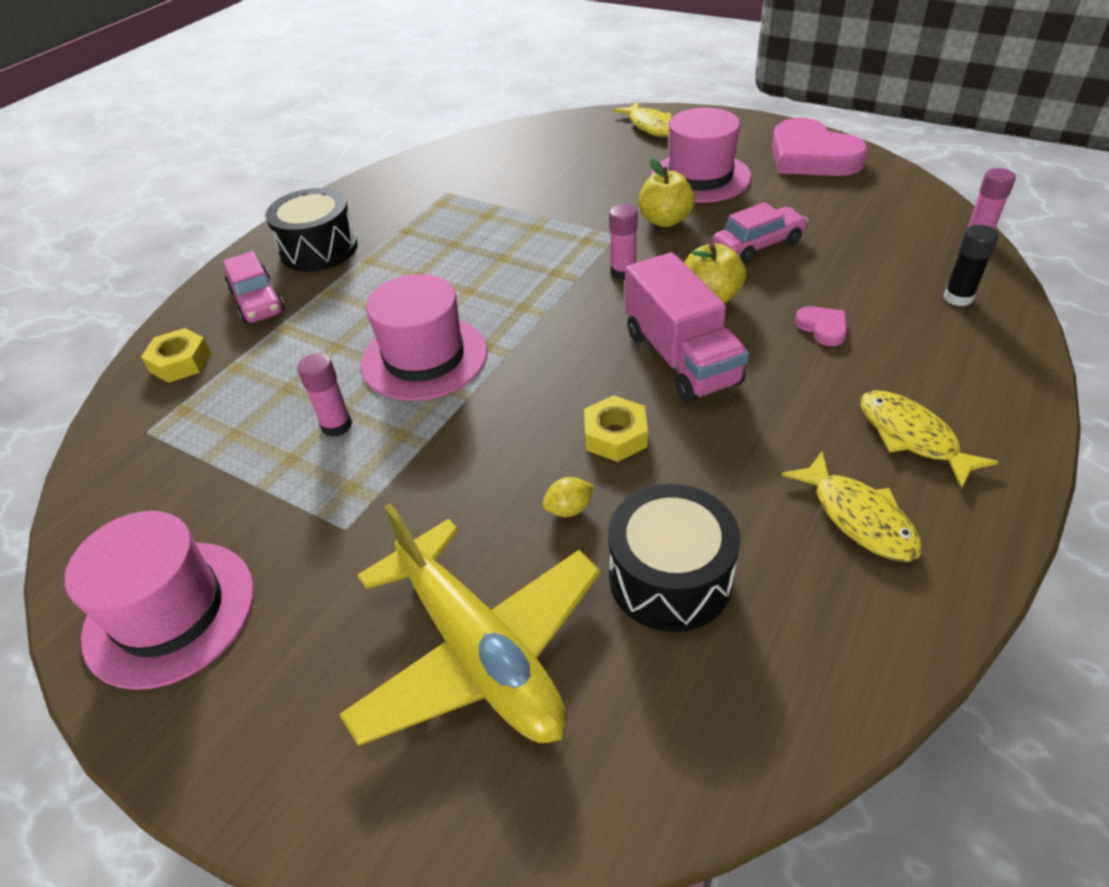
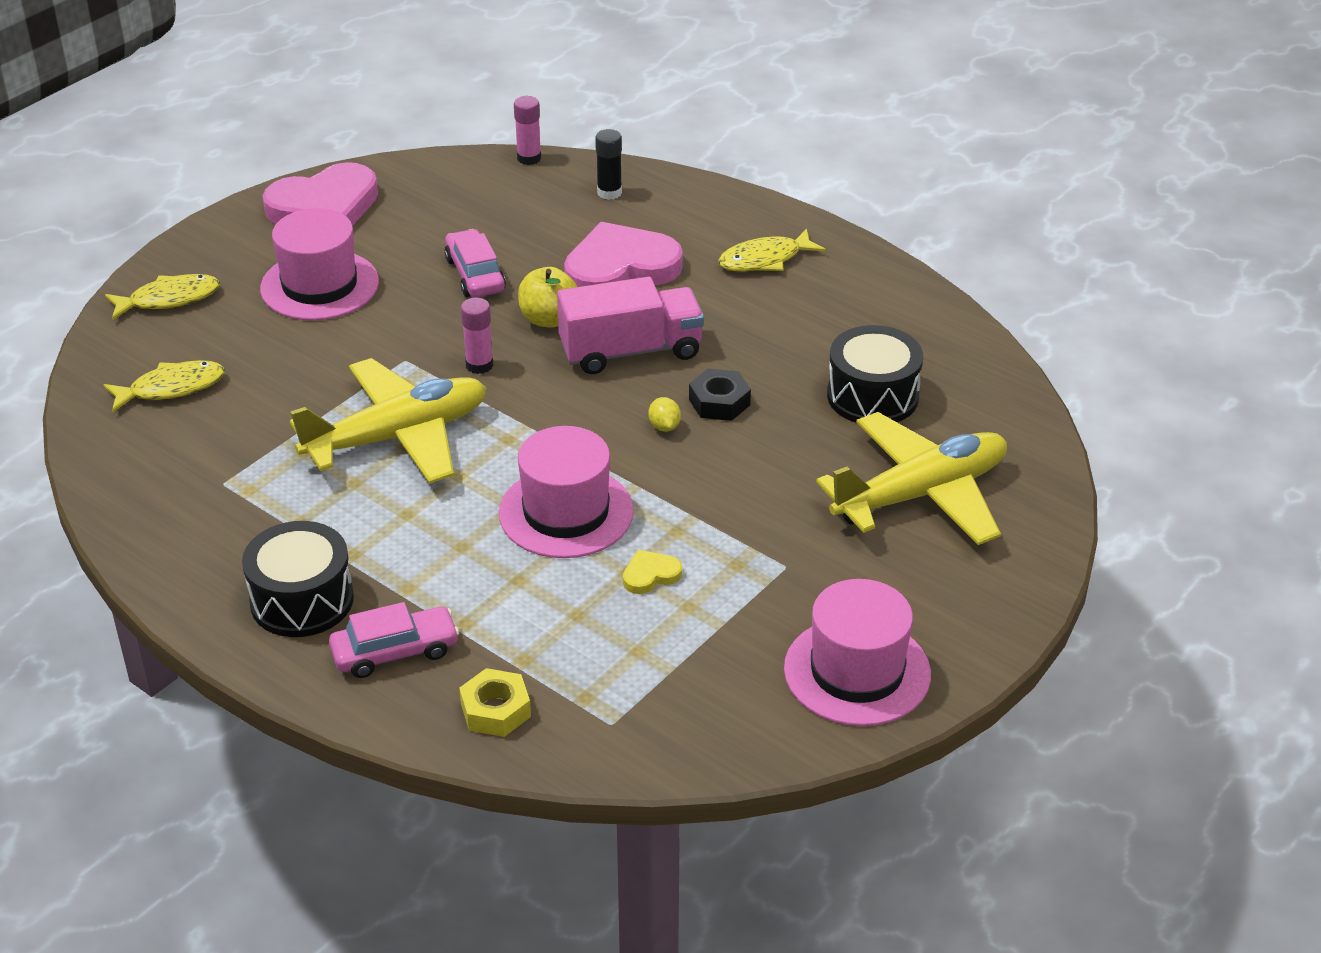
camera: 85 degrees left, 5 degrees down
(336, 425) = (650, 575): pink glue stick -> yellow heart
(513, 251) = (397, 437): none -> yellow plane
(569, 509) = (795, 437): yellow lemon -> yellow lemon (664, 426)
(615, 436) = (719, 402): yellow nut -> black nut
(665, 220) = (395, 323): yellow apple -> none
(822, 328) = (620, 268): pink heart -> pink heart, size x2.33
(858, 517) = (836, 302): yellow fish -> yellow fish (171, 388)

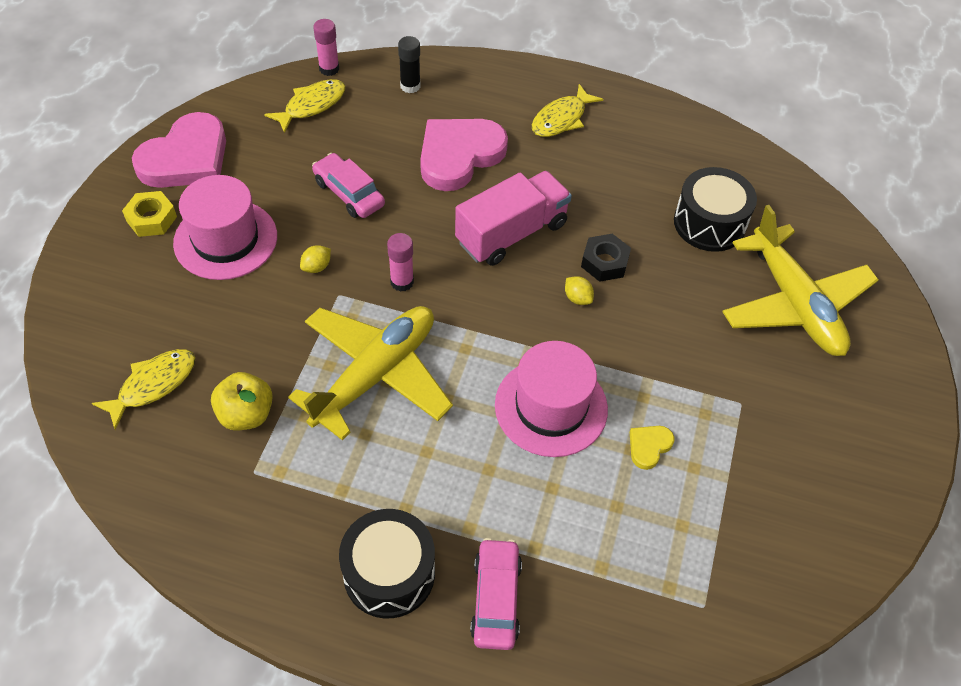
camera: 25 degrees left, 15 degrees up
(169, 299) = (100, 291): yellow fish -> yellow fish (312, 105)
(395, 652) = (496, 599): pink car -> pink car turned 45 degrees counterclockwise
(398, 331) = (316, 267): none -> yellow lemon
(495, 710) = (609, 628): yellow nut -> yellow nut (151, 219)
(549, 319) = (431, 220): yellow apple -> yellow apple (246, 414)
(857, 671) = (847, 485): pink hat -> none
(920, 494) = (794, 303): yellow plane -> yellow plane turned 120 degrees clockwise

